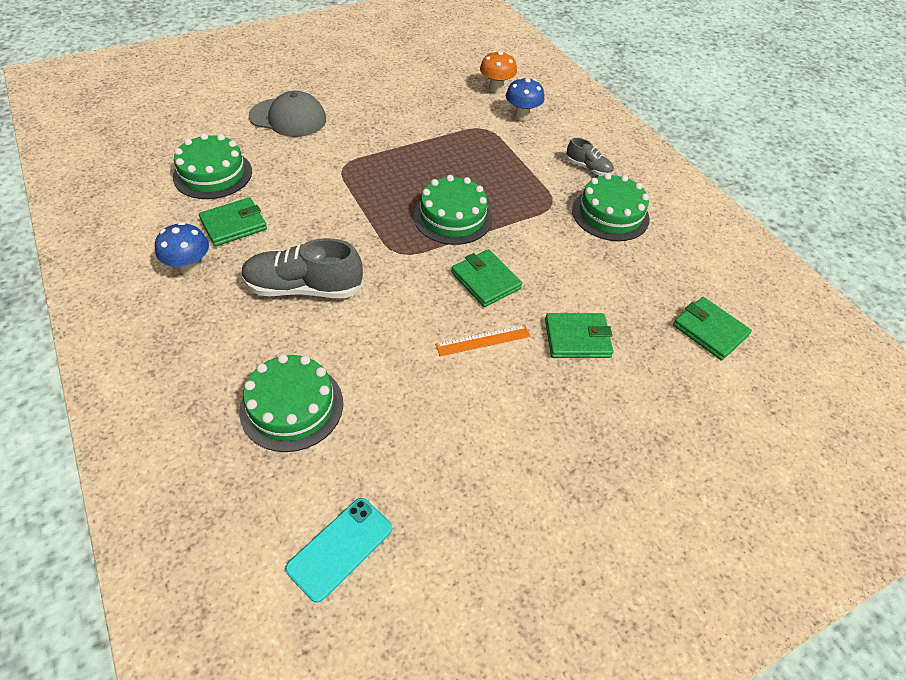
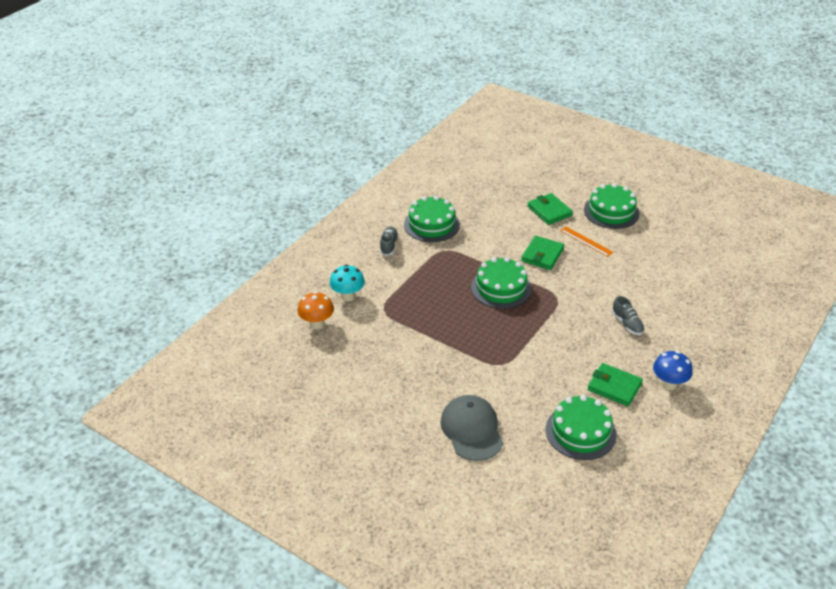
camera: 115 degrees left, 10 degrees down
(292, 406) = (699, 288): green cake -> green cake (611, 211)
(304, 288) = (627, 324): grey shoe -> grey shoe, size x0.53
(340, 548) = (737, 242): turquoise phone -> none
(522, 116) = (348, 296): blue mushroom -> turquoise mushroom
(709, 330) = (497, 171): green wallet -> none

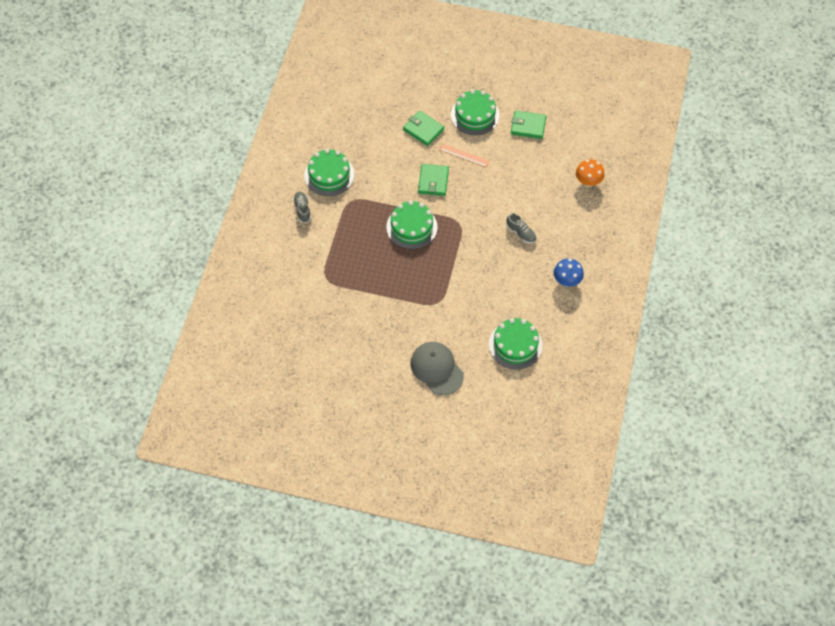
camera: 20 degrees left, 20 degrees up
(317, 324) = (278, 309): orange mushroom -> orange mushroom (588, 182)
(348, 296) = (291, 274): turquoise mushroom -> none
(614, 387) = (528, 296): green wallet -> green wallet (528, 126)

